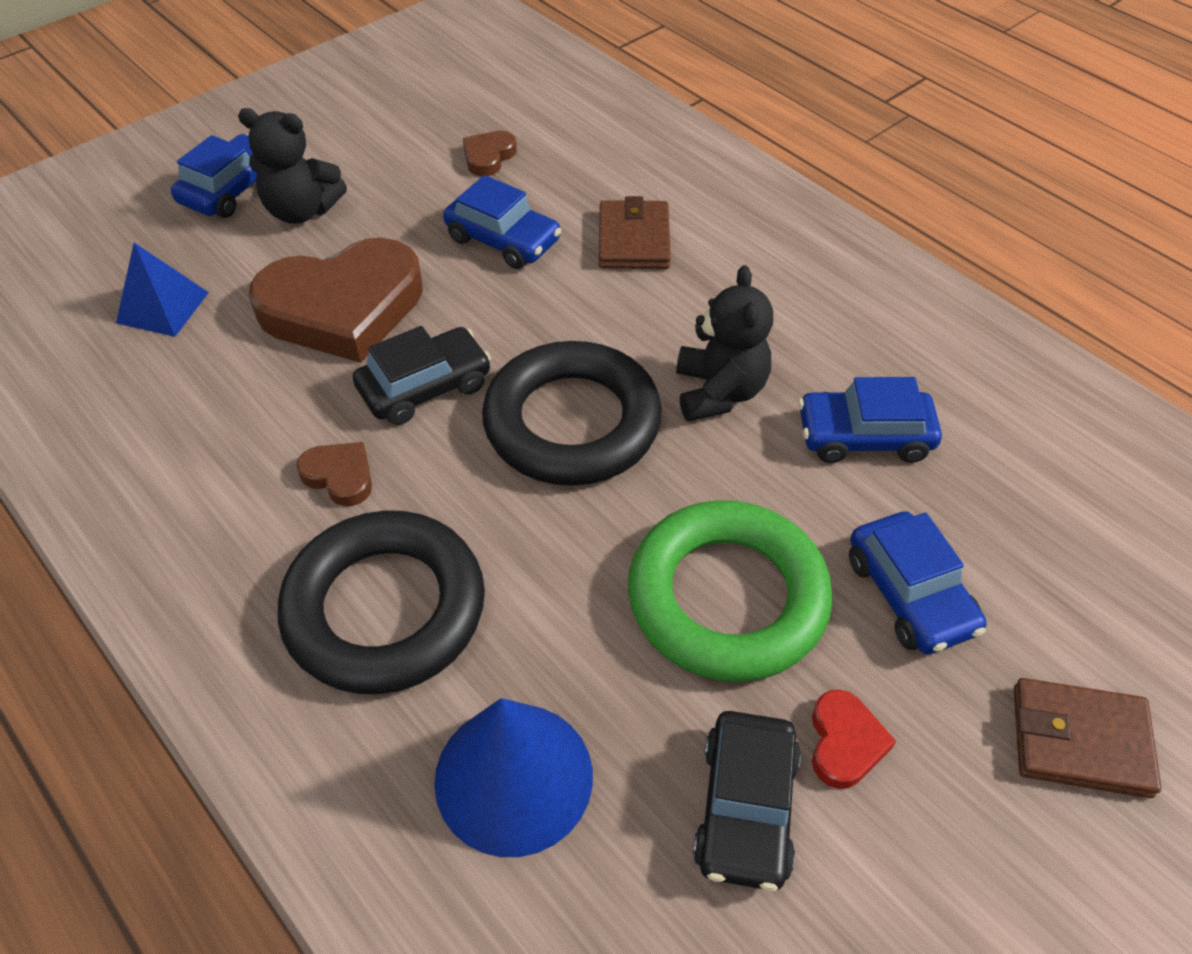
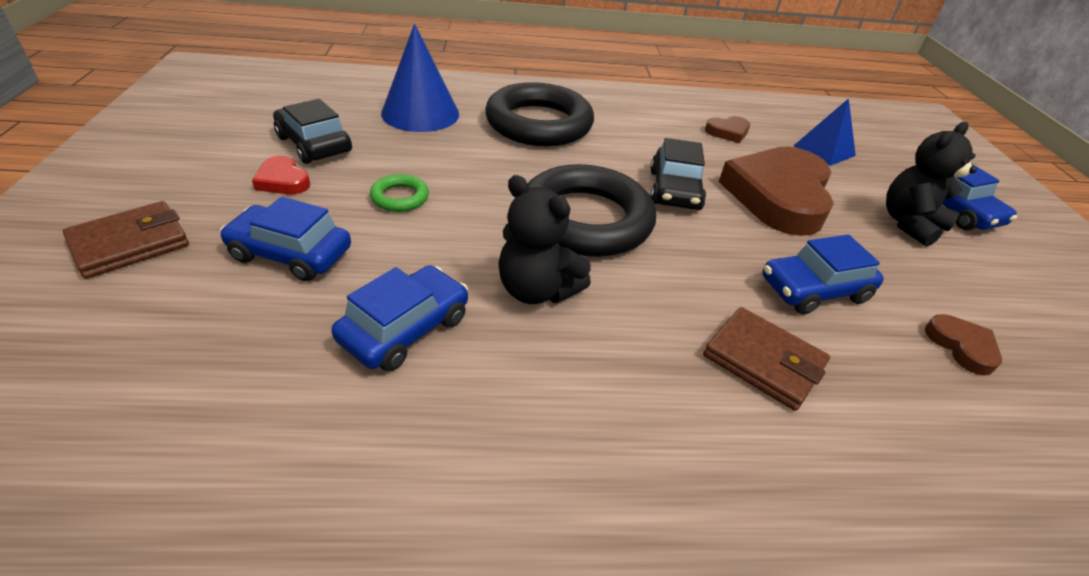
camera: 125 degrees right, 10 degrees down
(339, 476) = (633, 144): brown heart -> brown heart (727, 132)
(727, 598) = (400, 197): green ring -> green ring, size x0.42

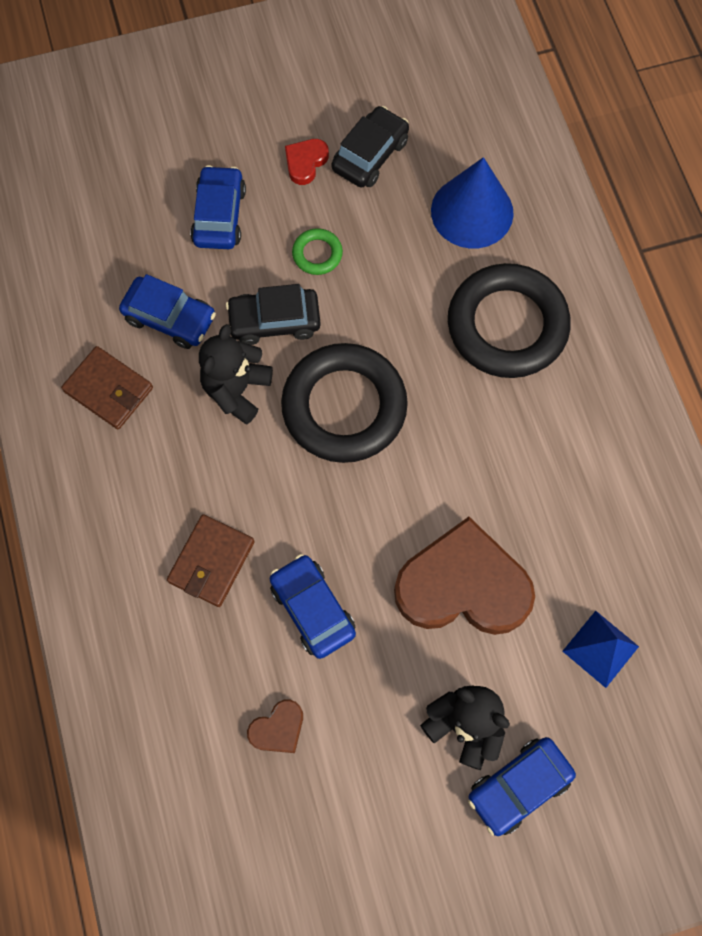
camera: 80 degrees right, 30 degrees up
(130, 243) = (196, 118): brown wallet -> brown wallet (109, 389)
(674, 190) = (428, 479): black car -> black car (274, 321)
(727, 132) = (591, 531): brown heart -> none

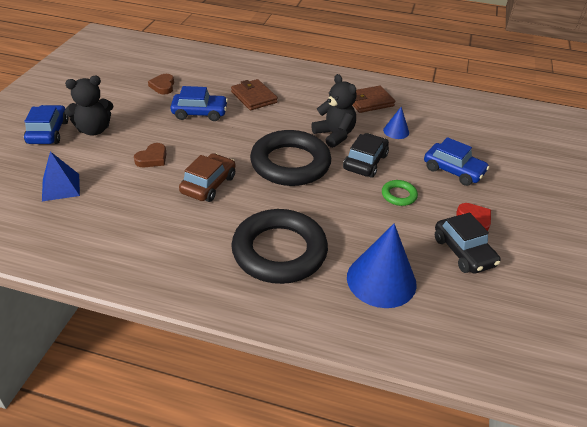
camera: 120 degrees right, 30 degrees down
(170, 318) = (396, 131): blue car -> blue cone
(459, 475) = (208, 184): none -> brown car
(463, 585) = (152, 158): brown heart -> brown heart, size x0.43

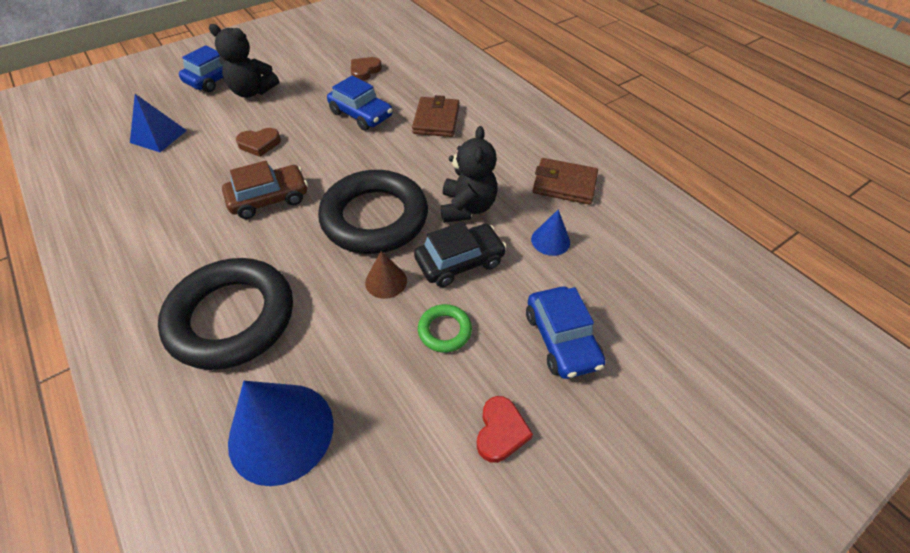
camera: 40 degrees right, 10 degrees up
(340, 190) = (386, 281): none -> brown cone
(463, 252) = (426, 469): black car -> none

